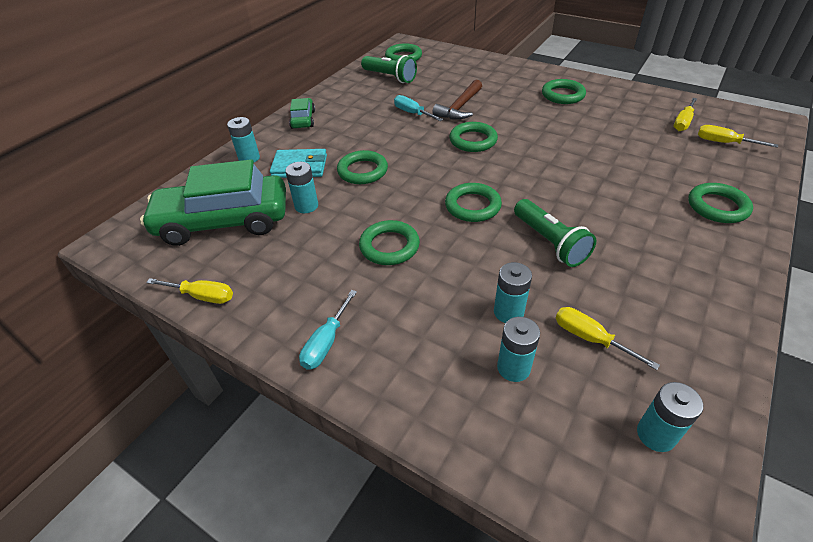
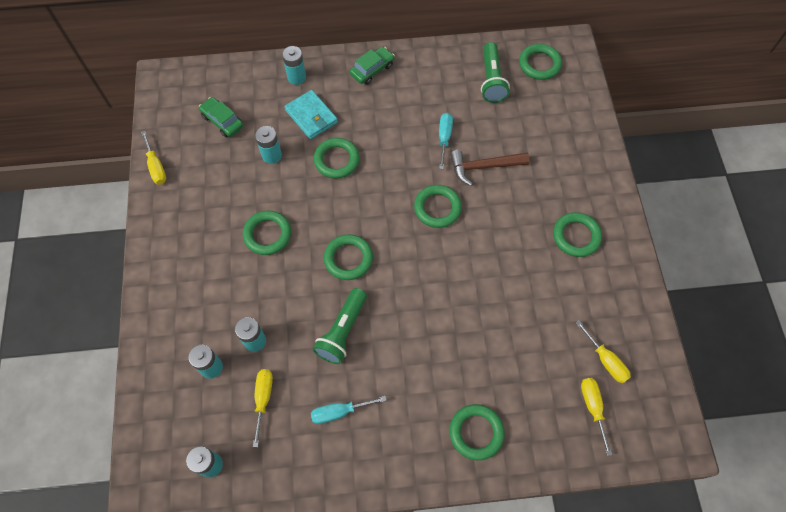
camera: 50 degrees right, 20 degrees up
(223, 221) = (222, 121): green car -> green car, size x0.46
(326, 342) = (166, 257): turquoise screwdriver -> turquoise screwdriver (339, 412)
(683, 122) = (605, 360): yellow screwdriver -> yellow screwdriver turned 120 degrees counterclockwise

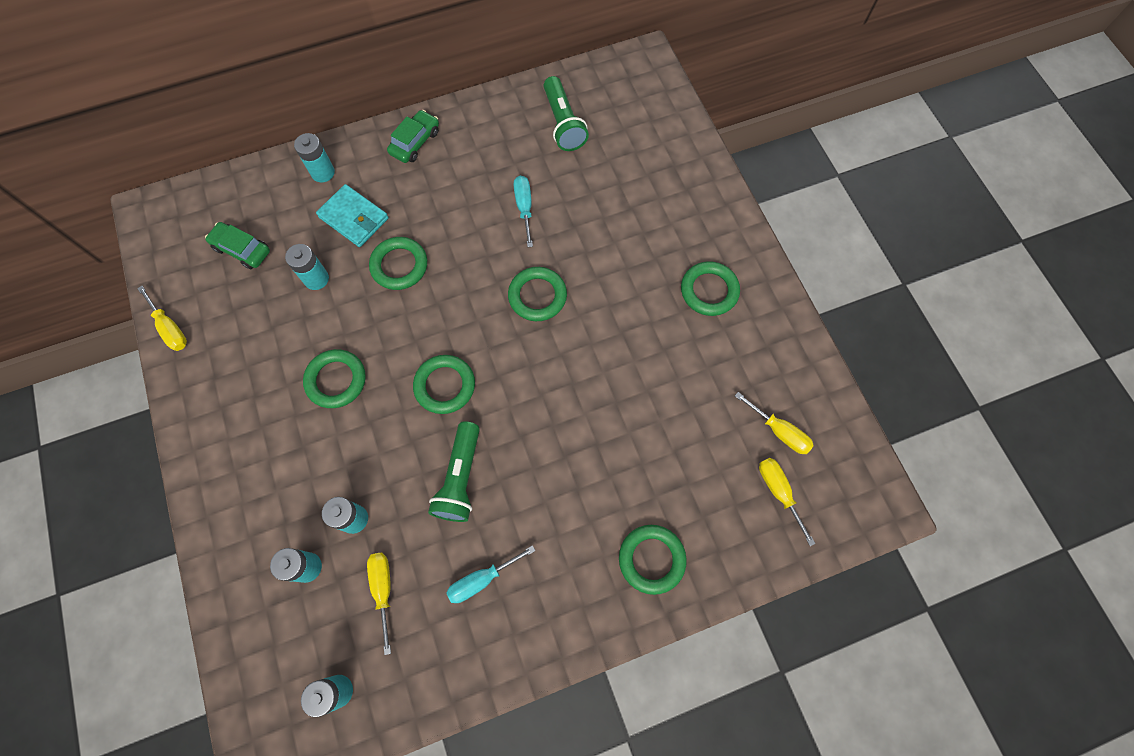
camera: 15 degrees left, 5 degrees up
(483, 167) = (580, 232): brown hammer -> none
(539, 64) = (615, 91): green ring -> none

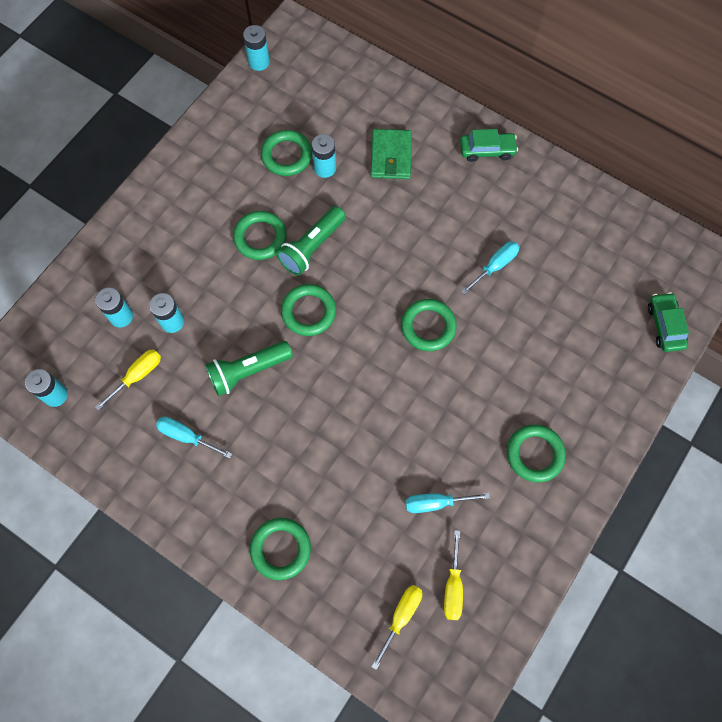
camera: 55 degrees right, 0 degrees up
(170, 328) = (221, 108): yellow screwdriver -> none
(242, 249) = (310, 105): green car -> green car (665, 325)
(323, 172) = (410, 109): turquoise battery -> turquoise battery (259, 62)
(354, 218) = (391, 156): turquoise wallet -> green wallet
(399, 266) = (377, 214): green ring -> green ring (287, 155)
(563, 124) = (594, 242): green flashlight -> green flashlight (312, 247)
(698, 396) = (435, 503): none -> turquoise screwdriver

